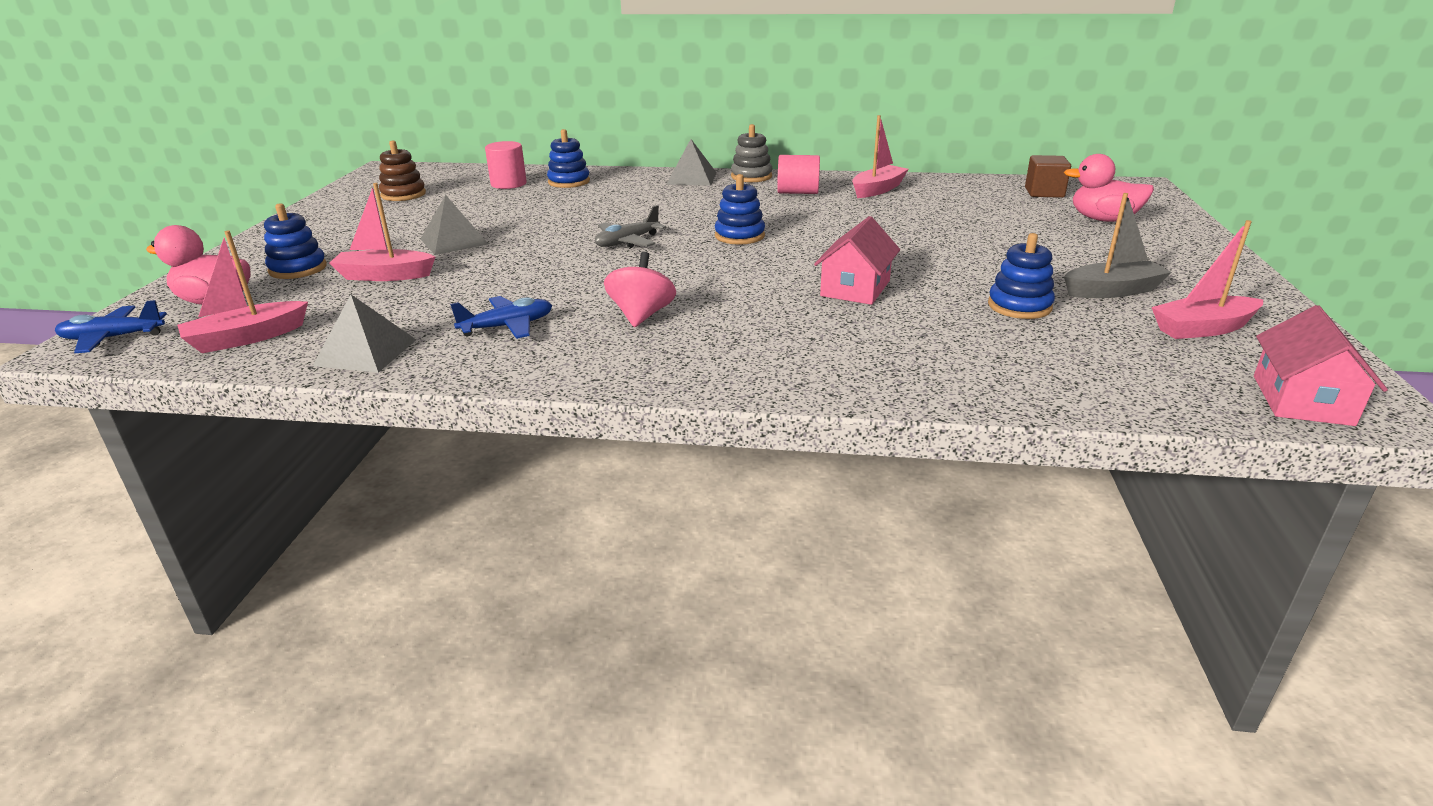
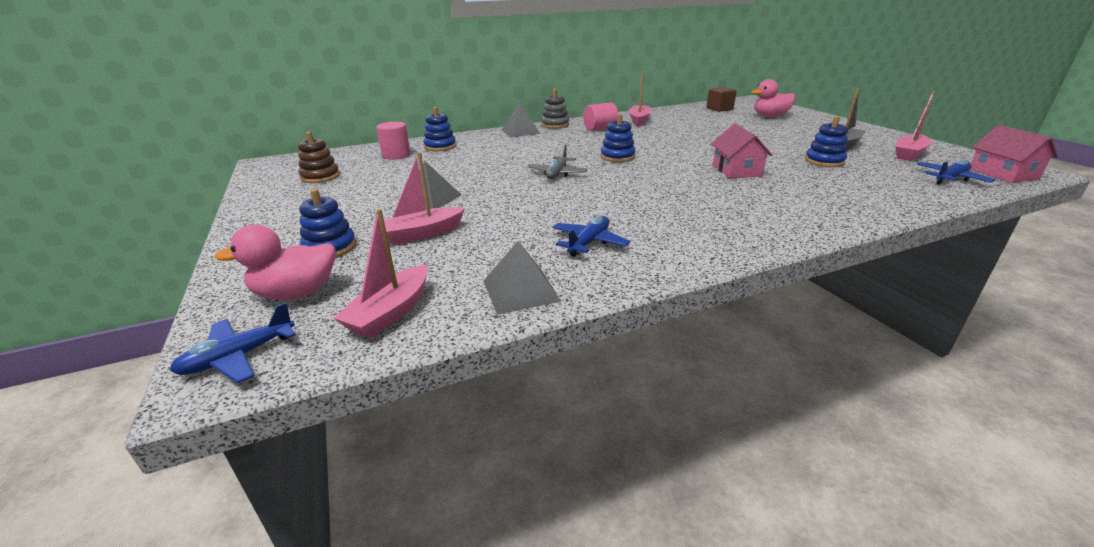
camera: 30 degrees left, 0 degrees up
(641, 315) = (658, 213): pink spinning top -> none
(1174, 381) = (950, 178): none -> blue plane

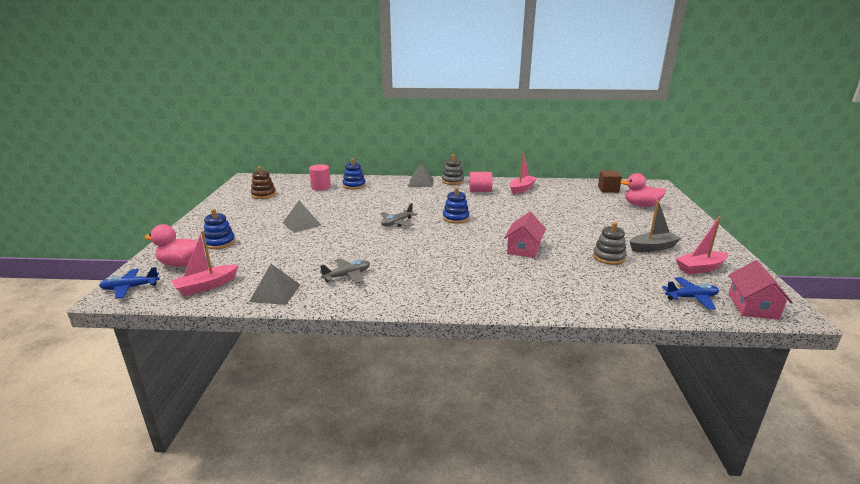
camera: 25 degrees right, 5 degrees down
(422, 234) = (270, 246): pink boat -> none
(589, 242) = (347, 275): blue plane -> grey plane
(824, 161) = (608, 257): blue stacking toy -> grey stacking toy

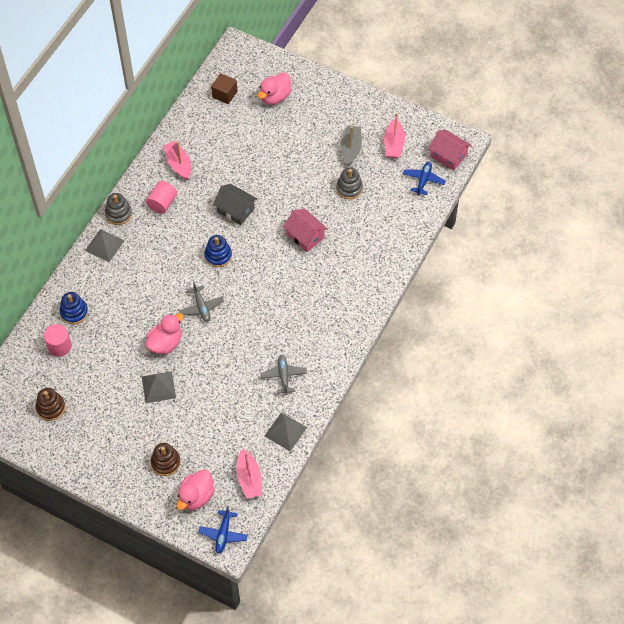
camera: 65 degrees left, 35 degrees up
(220, 242) = (165, 462): blue stacking toy -> brown stacking toy
(348, 217) = (165, 343): none -> pink duck
(509, 215) = (235, 210): none -> grey house

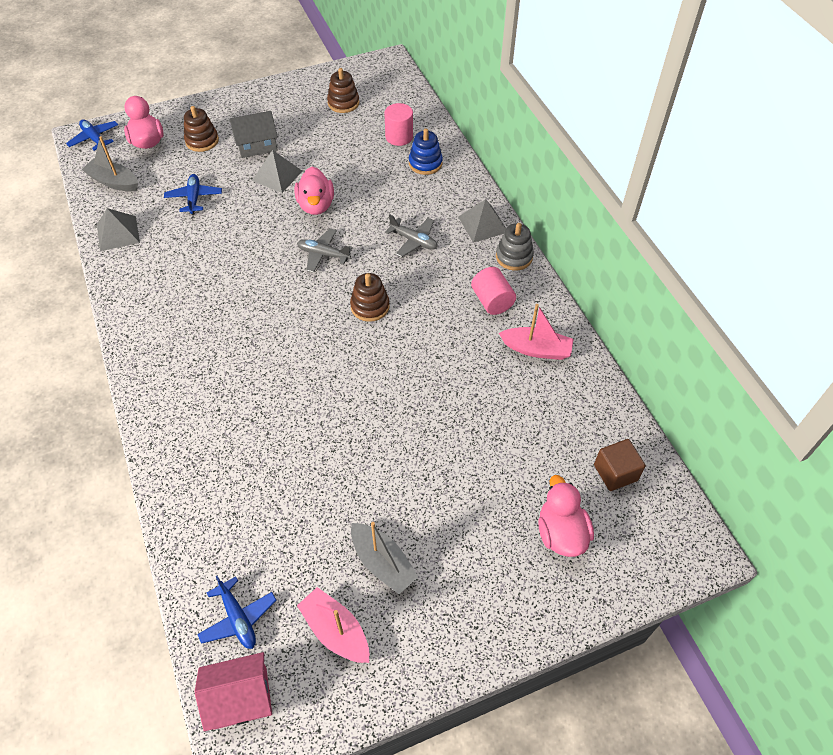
camera: 130 degrees right, 5 degrees down
(218, 255) = (370, 306): blue stacking toy -> brown stacking toy
(220, 417) = (194, 198): none -> blue plane
(235, 210) = (414, 361): grey house -> grey house (256, 145)
(249, 478) = (114, 182): pink boat -> grey boat
(283, 376) = (170, 268): grey plane -> grey plane (413, 241)
(305, 236) = (306, 405): pink house -> none
(349, 188) = (322, 508): grey stacking toy -> none

